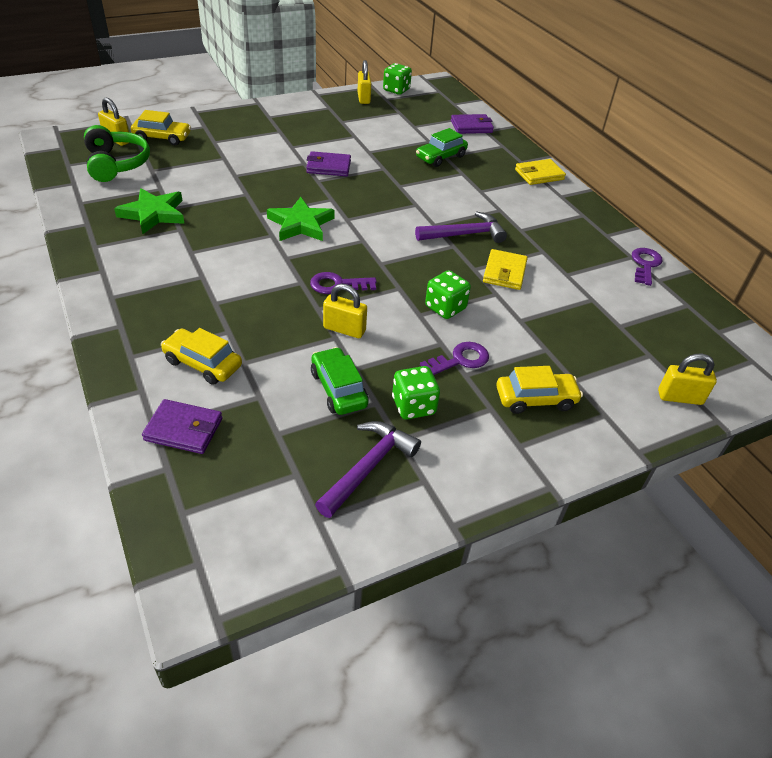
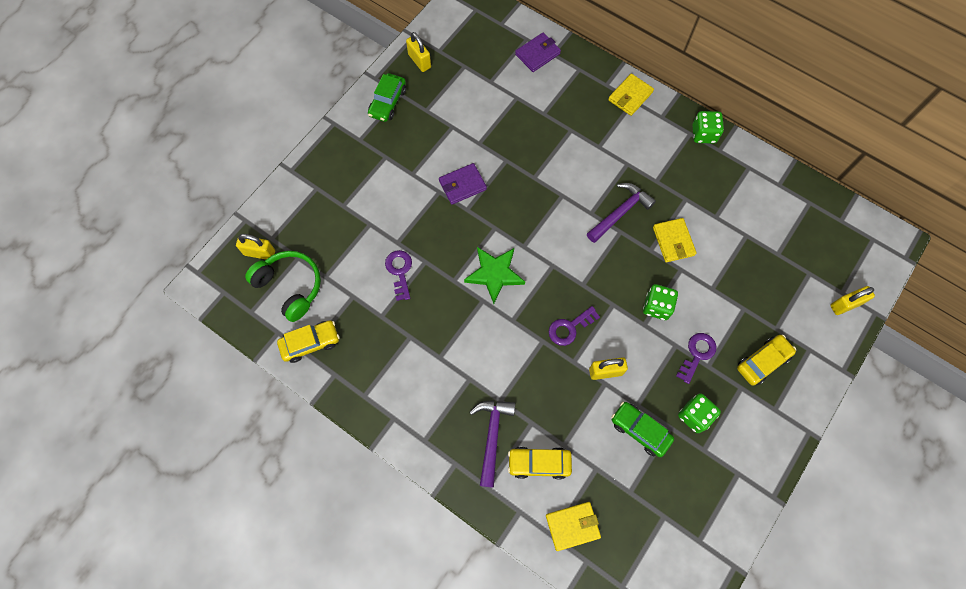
camera: 25 degrees left, 25 degrees up
(153, 214) = (375, 331): green star -> none
(162, 138) = (295, 227): yellow car -> yellow car (310, 343)
(184, 429) = (572, 526): purple wallet -> yellow wallet
(368, 467) = (701, 484): purple hammer -> purple hammer (492, 436)
(396, 90) = (438, 30): green dice -> green dice (703, 134)
(440, 157) = (541, 116): green car -> green car (388, 102)
(645, 265) = (762, 172): purple key -> purple key (399, 271)

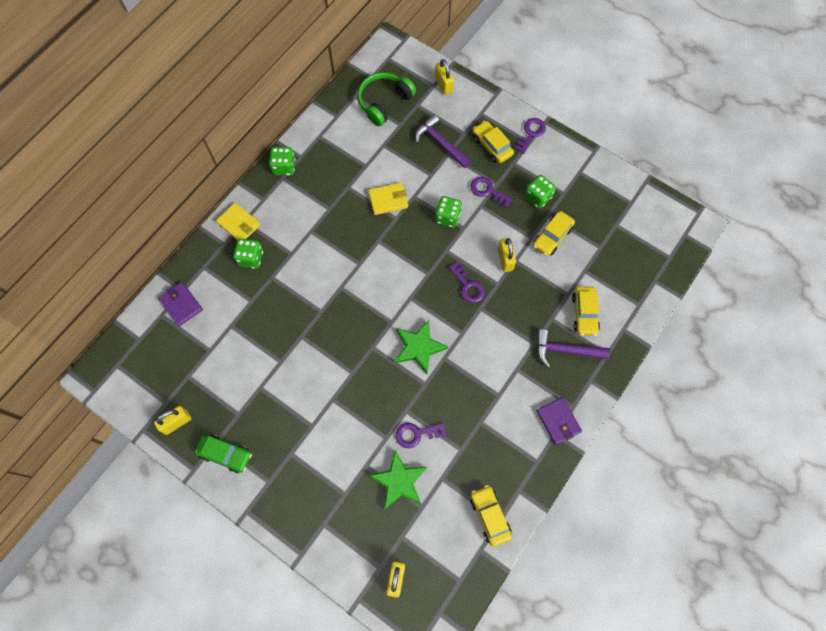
camera: 90 degrees left, 0 degrees up
(290, 287) = (433, 542): green headphones -> green headphones (384, 102)
(352, 255) = (399, 481): none -> green star
(462, 185) = (326, 377): purple wallet -> purple wallet (558, 421)
(572, 526) = (630, 290): yellow wallet -> none
(591, 110) = (251, 258): none -> green dice
(620, 212) = (360, 240): purple hammer -> purple hammer (440, 143)
(640, 430) = (552, 237): green car -> yellow car
(788, 412) = (531, 133): none -> purple key

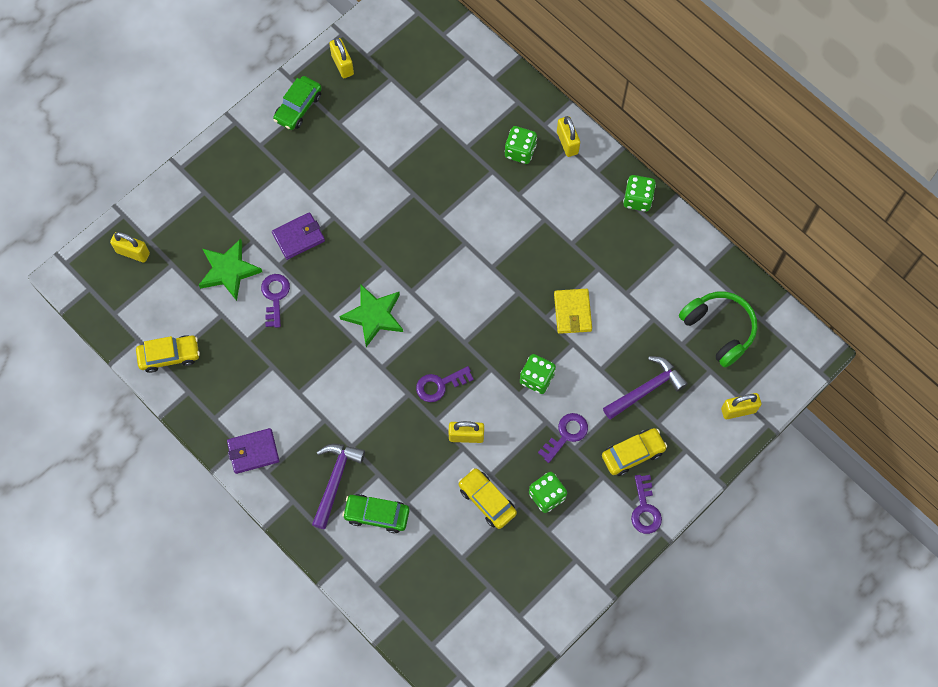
camera: 100 degrees right, 0 degrees up
(181, 305) = (475, 77): purple wallet -> purple wallet (298, 237)
(239, 224) = (567, 142): yellow wallet -> yellow padlock
(531, 133) = (645, 509): purple key -> purple key turned 45 degrees clockwise
(584, 313) = (377, 515): yellow car -> green car

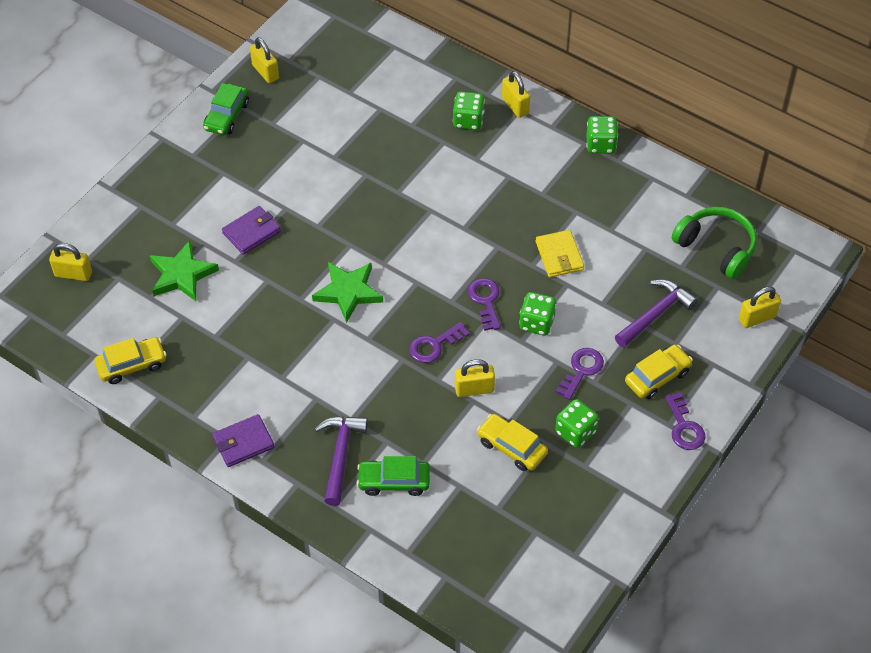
camera: 10 degrees left, 15 degrees down
(275, 297) = (237, 291): purple key -> purple key (485, 301)

